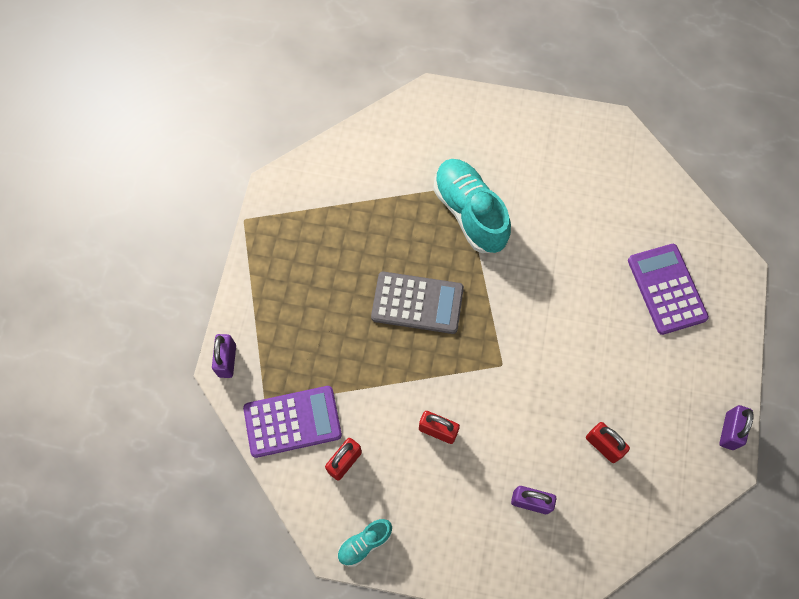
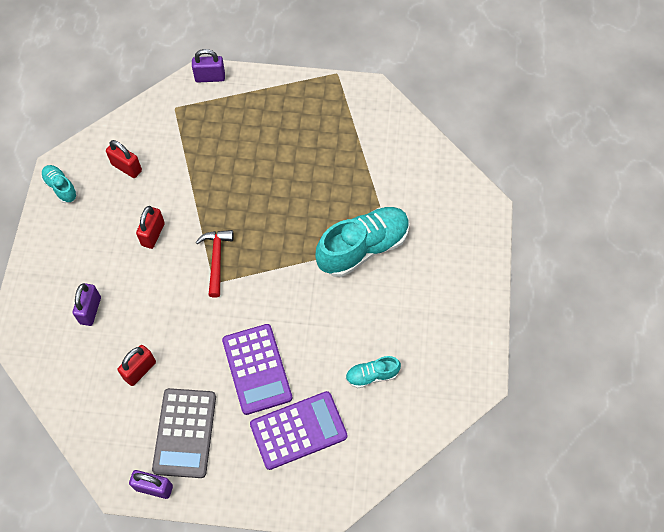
camera: 85 degrees right, 5 degrees down
(292, 421) = (160, 128): purple calculator -> purple calculator (257, 369)
(417, 303) = (269, 210): grey calculator -> grey calculator (185, 433)
(474, 361) = (216, 260): none -> red hammer
(610, 218) = (372, 375): none -> turquoise shoe

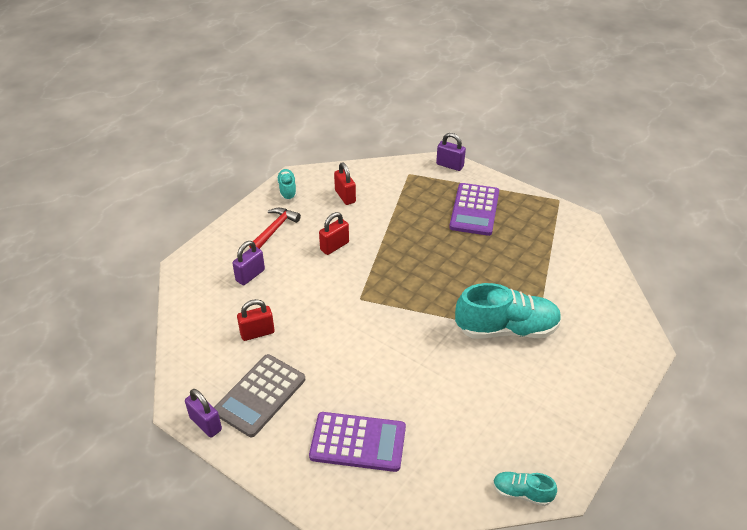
camera: 30 degrees right, 20 degrees down
(216, 260) = (373, 284): red hammer -> red hammer (274, 229)
(257, 369) = (353, 377): purple calculator -> purple calculator (474, 210)
(372, 375) = (454, 431): turquoise shoe -> turquoise shoe (522, 493)

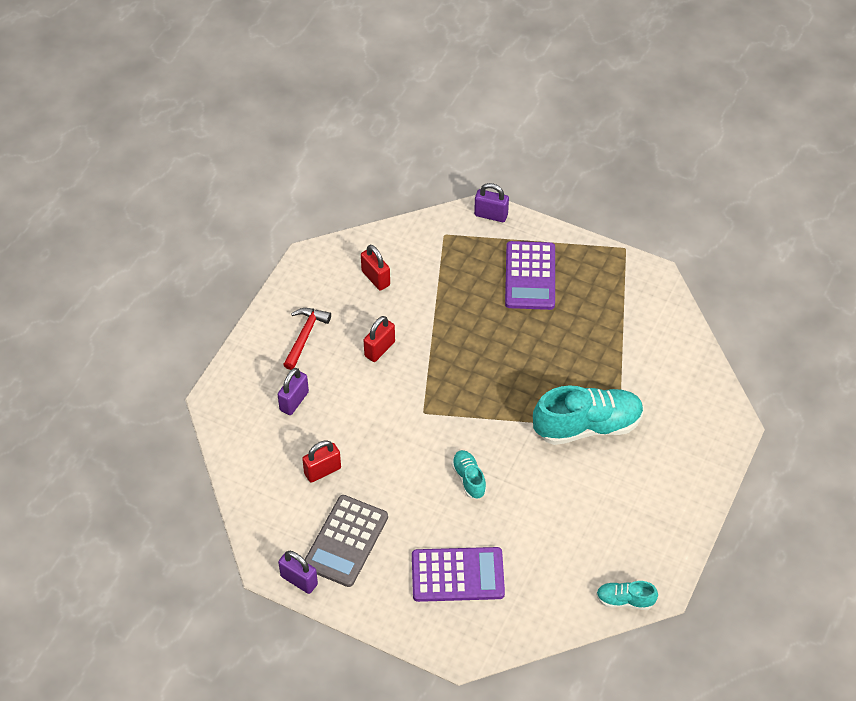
camera: 10 degrees left, 10 degrees up
(287, 190) = (304, 278): turquoise shoe -> turquoise shoe (469, 479)

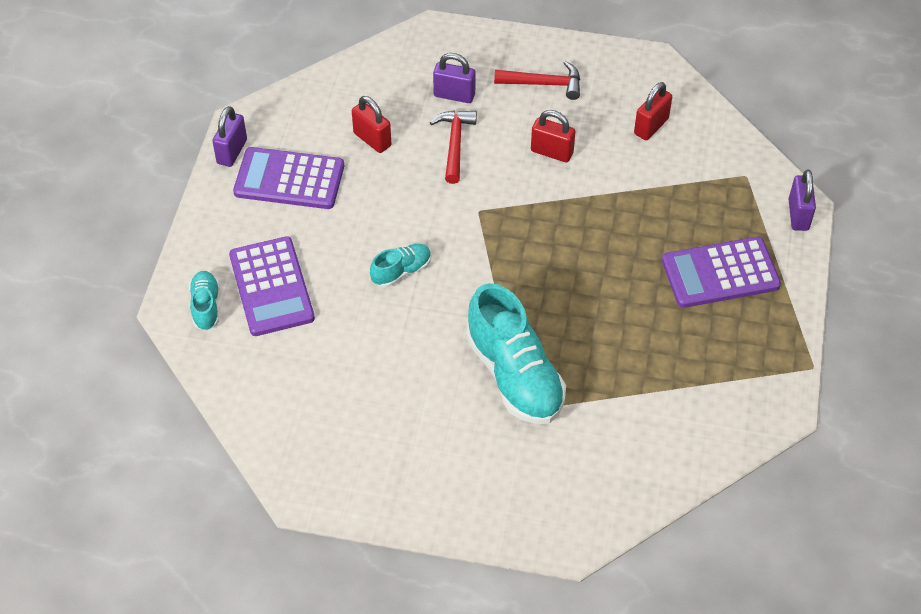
camera: 75 degrees right, 0 degrees up
(345, 541) = (289, 179): grey calculator -> purple calculator
(348, 413) = (454, 144): none -> red hammer
(625, 600) = (276, 458): turquoise shoe -> turquoise shoe (206, 306)

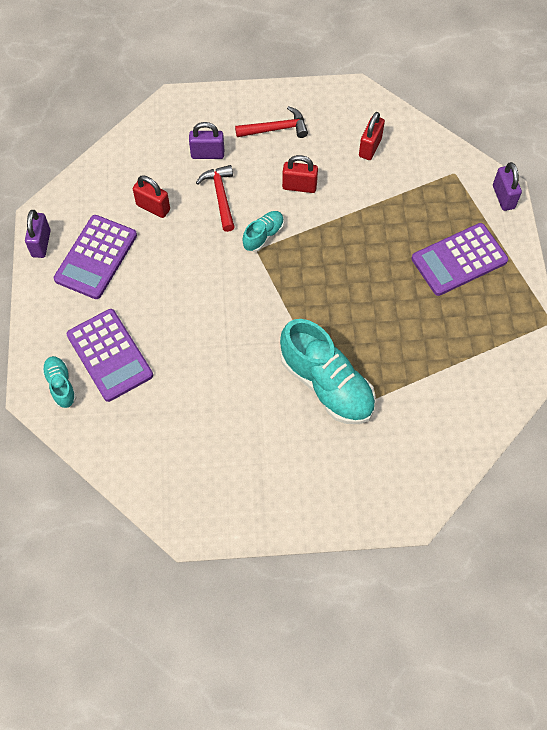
camera: 15 degrees left, 10 degrees up
(289, 179) = (96, 257): purple calculator -> purple calculator turned 60 degrees counterclockwise
(401, 271) = (211, 317): turquoise shoe -> turquoise shoe (263, 235)

